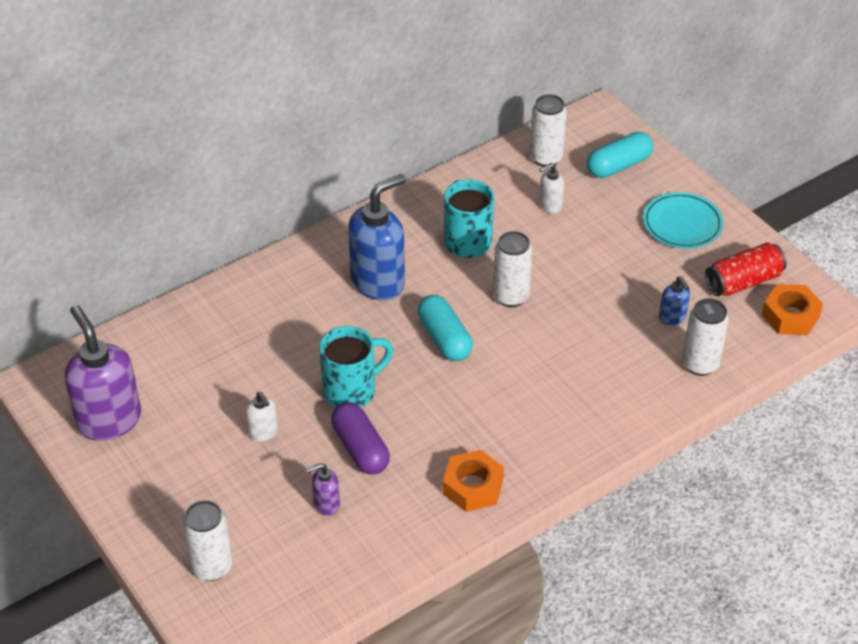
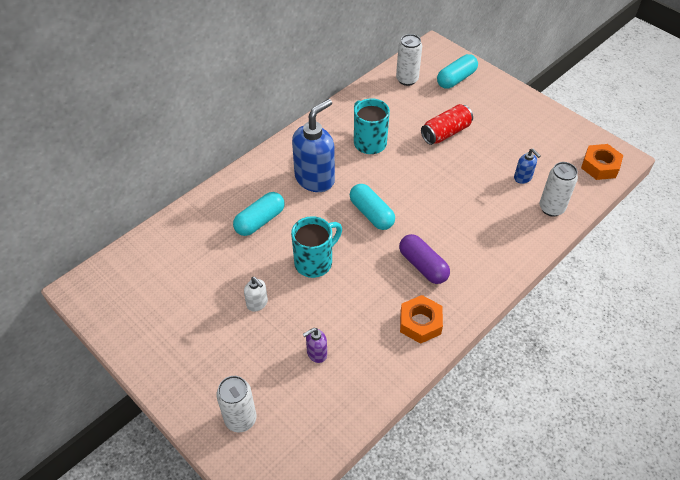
camera: 10 degrees left, 5 degrees up
(109, 420) = (139, 311): purple soap dispenser -> none
(290, 327) = (260, 221): none -> turquoise capsule
(360, 448) = (331, 305): purple capsule -> purple capsule (423, 266)
(511, 296) = (409, 177): white can -> none
(550, 205) = (418, 111): white soap dispenser -> none
(682, 224) = (509, 112): turquoise plate -> none
(743, 282) = (561, 147): red can -> red can (446, 133)

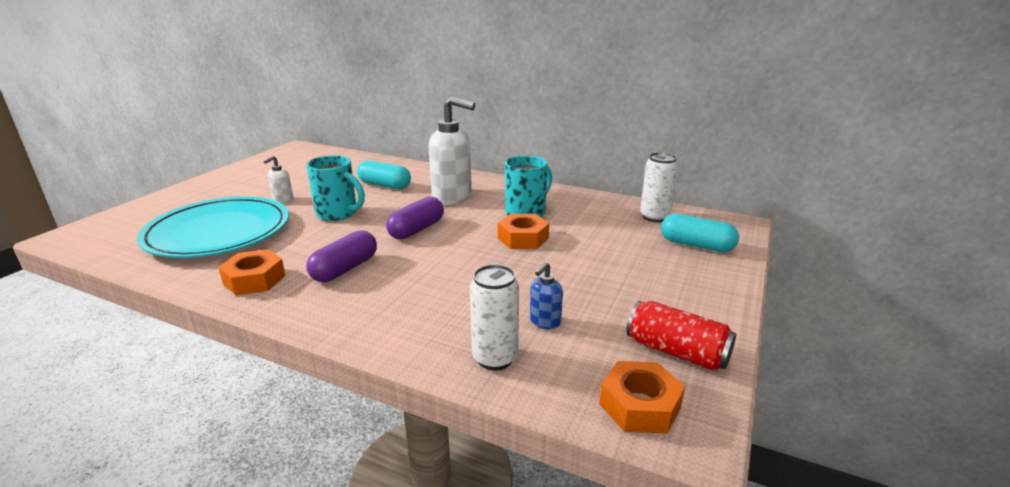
camera: 70 degrees right, 25 degrees down
(240, 419) = (151, 214): white can -> none
(315, 179) = (452, 197): blue soap dispenser -> white soap dispenser
(316, 353) = (218, 232): purple soap dispenser -> turquoise plate
(371, 214) = (416, 229): turquoise capsule -> purple capsule
(412, 157) = (523, 238): none -> orange nut
(446, 133) = (584, 252): red can -> red can (676, 352)

